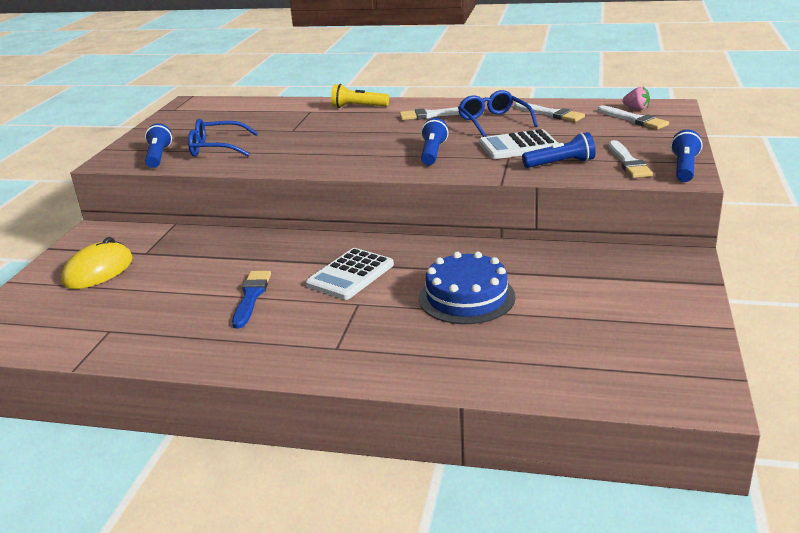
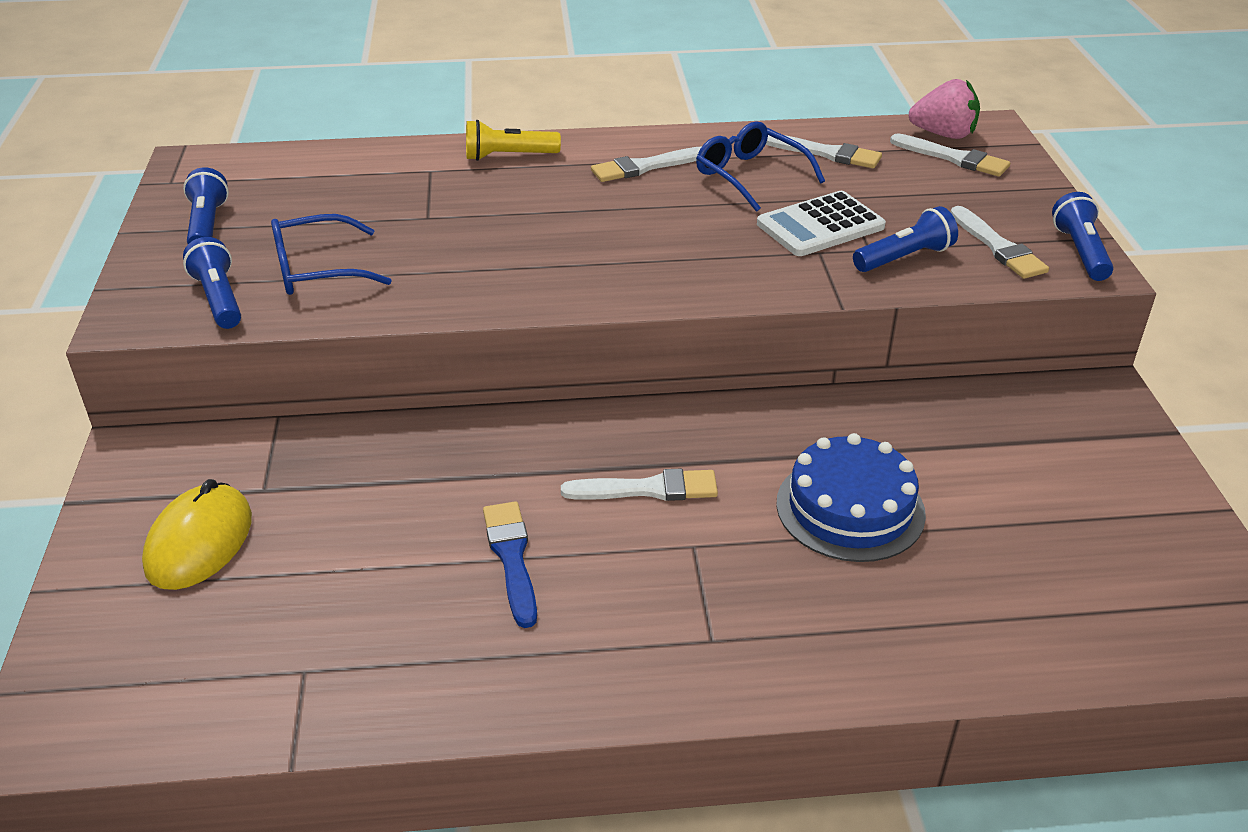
camera: 20 degrees left, 10 degrees up
(350, 275) = (648, 489): white calculator -> white brush
(432, 153) = (696, 251): blue flashlight -> blue flashlight (207, 225)
(636, 108) = (943, 134): pink strawberry -> pink strawberry, size x1.69

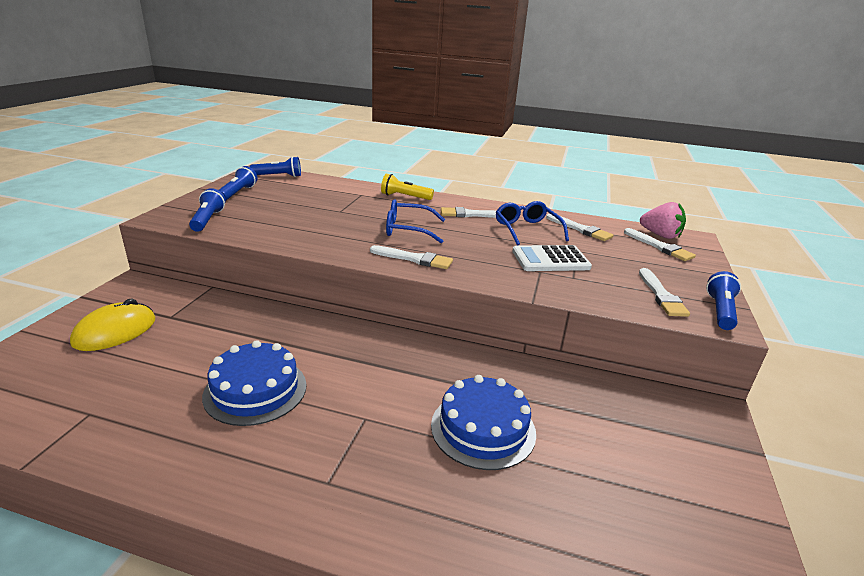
camera: 20 degrees right, 10 degrees down
(317, 270) = (265, 219): blue glasses -> blue glasses (408, 229)
(511, 558) = (255, 390): blue brush -> blue cake
(648, 489) = (365, 377): white brush -> white brush (414, 259)
(904, 257) = (592, 286): blue flashlight -> blue flashlight (278, 176)

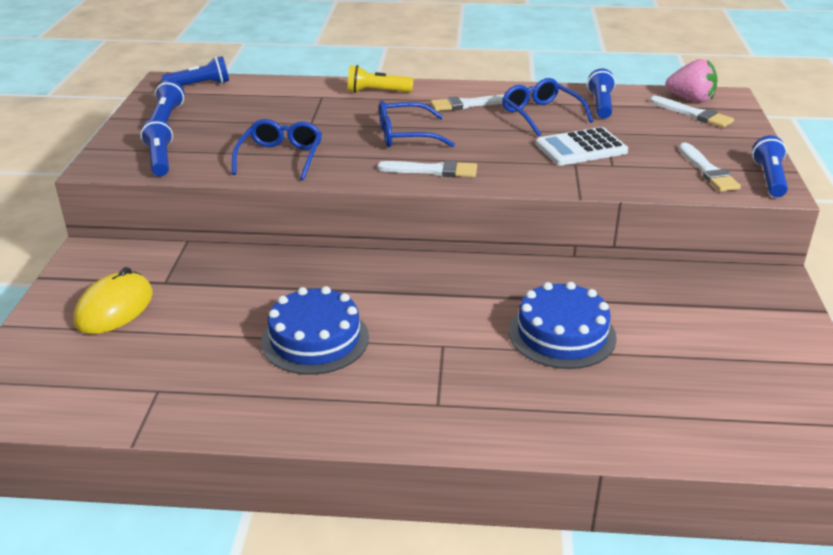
camera: 10 degrees left, 5 degrees up
(299, 231) = (280, 157): none -> blue glasses
(580, 229) = (600, 105): white brush -> blue flashlight

